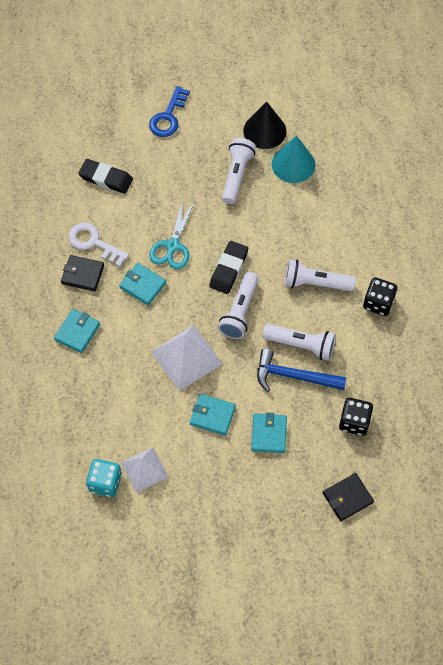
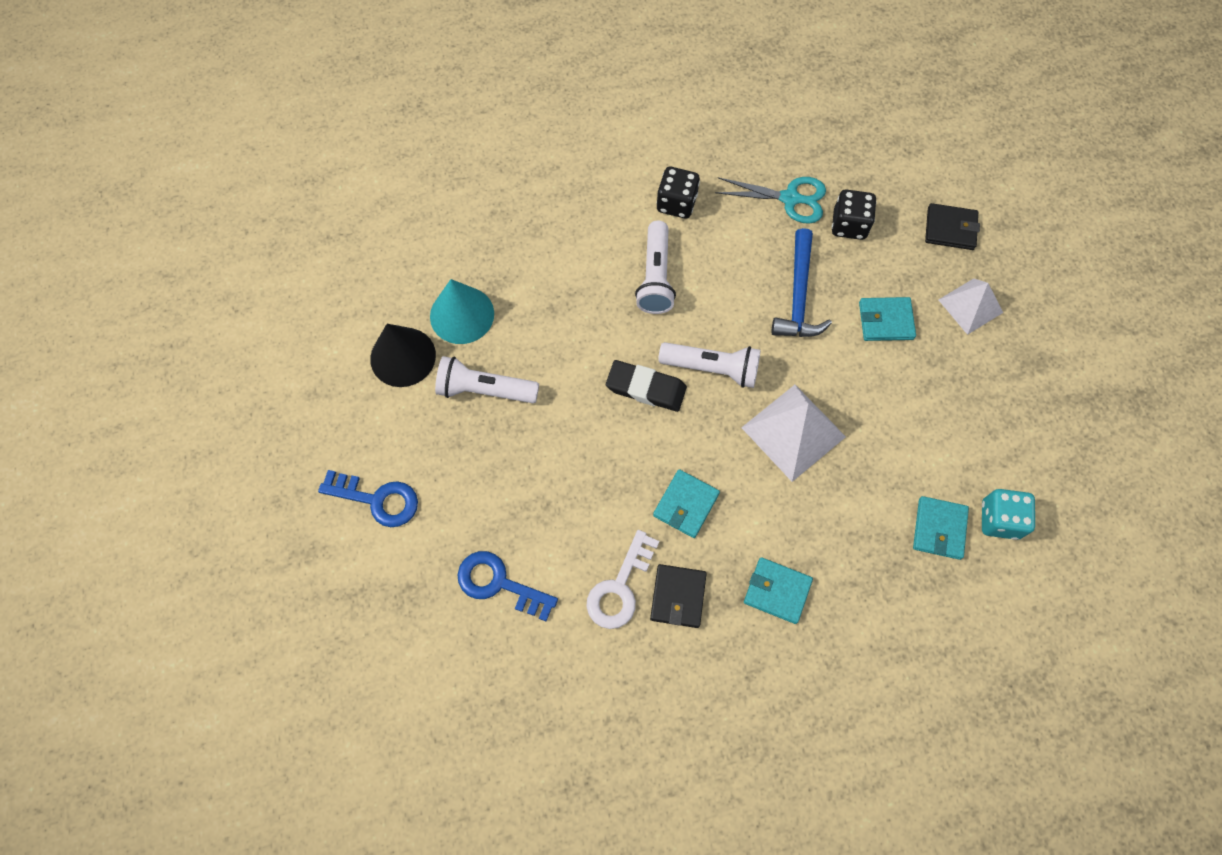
camera: 95 degrees left, 5 degrees up
(106, 178) = (499, 584): black eraser -> blue key
(144, 469) = (969, 470): white pyramid -> white pyramid (970, 306)
(173, 246) = (615, 468): turquoise scissors -> turquoise scissors (790, 198)
(212, 415) = (873, 391): turquoise wallet -> turquoise wallet (939, 529)
(301, 345) = (752, 290): white flashlight -> none
(347, 498) = (950, 229): black wallet -> black wallet turned 45 degrees counterclockwise

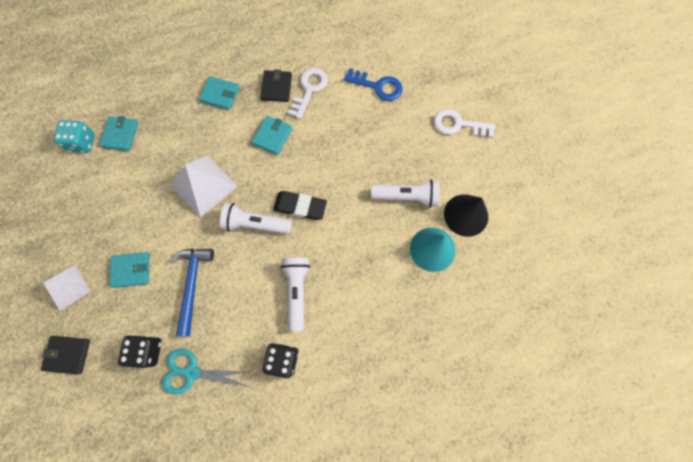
camera: 175 degrees right, 5 degrees up
(377, 499) = (458, 124): blue key -> white key

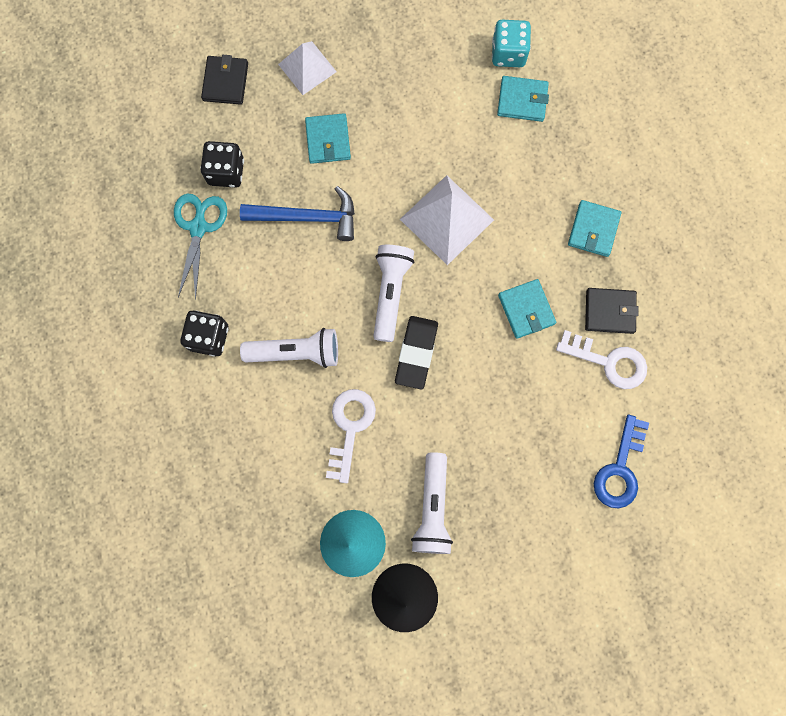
camera: 90 degrees right, 5 degrees up
(272, 136) = (526, 309): turquoise wallet -> turquoise wallet turned 45 degrees clockwise
(458, 124) = (556, 597): white key -> white key (350, 428)

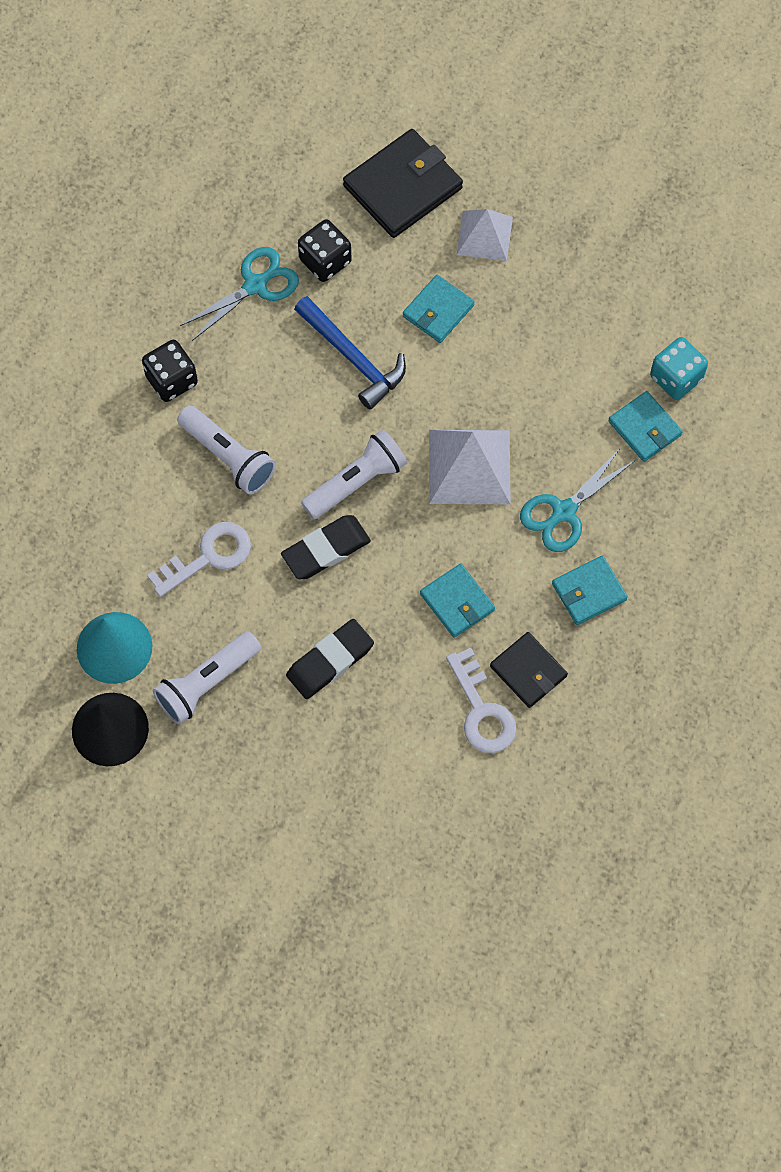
camera: 45 degrees right, 10 degrees down
(225, 82) = (403, 187): black wallet -> black wallet, size x1.67
(491, 420) = (330, 661): none -> black eraser
(526, 309) = (457, 602): turquoise wallet -> turquoise wallet turned 60 degrees counterclockwise
(529, 195) = (564, 512): none -> turquoise scissors
(620, 469) = (395, 804): blue key -> none

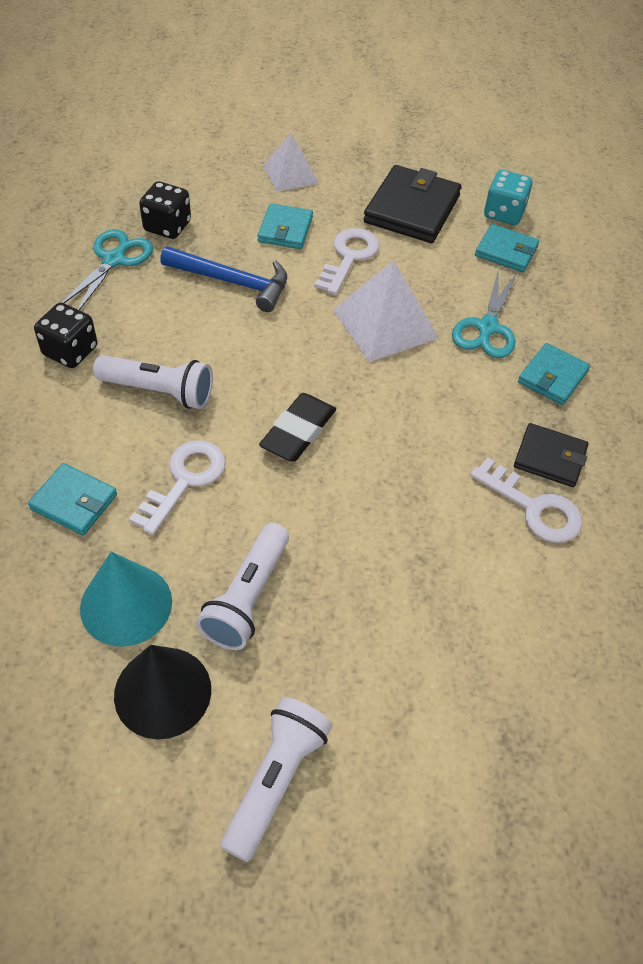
camera: 30 degrees left, 15 degrees down
(330, 661) = (362, 524): black eraser -> none
(356, 482) = (293, 369): white flashlight -> white flashlight (276, 780)
(403, 187) = (204, 164): black wallet -> black wallet (412, 209)
(457, 602) = (447, 427): turquoise wallet -> turquoise wallet (74, 502)
(481, 372) = (349, 257): none -> white key

